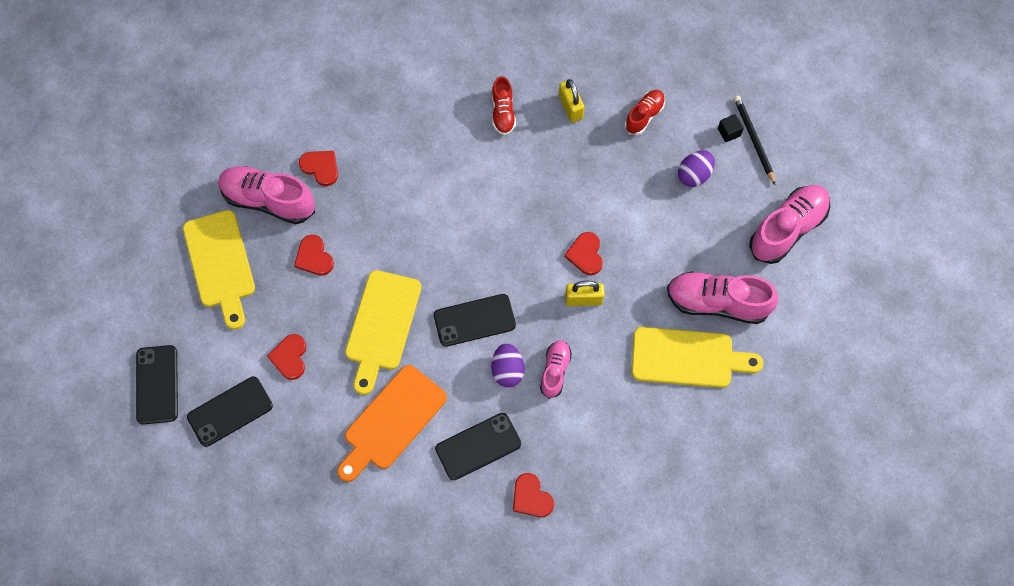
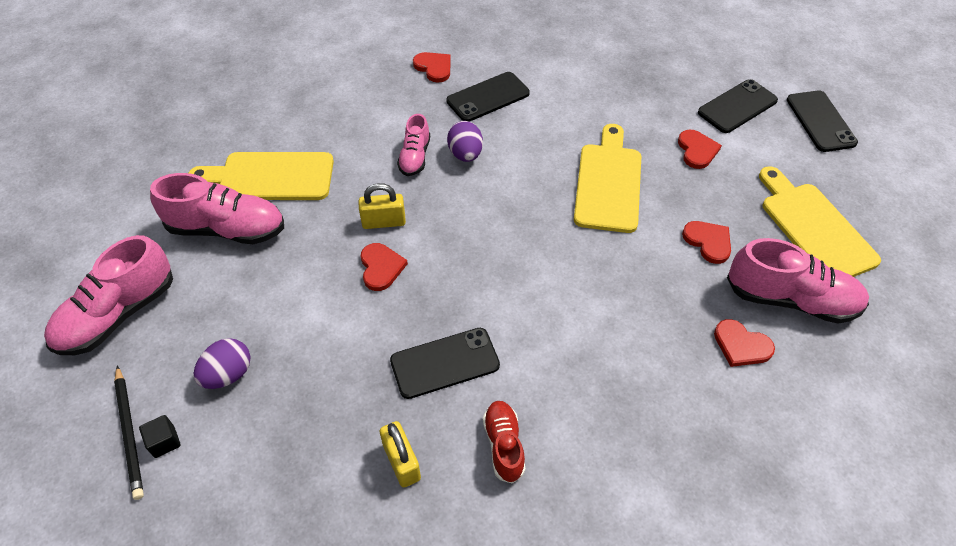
camera: 175 degrees right, 15 degrees down
(392, 422) = (576, 109): orange cutting board -> none
(474, 320) = (507, 194): black phone -> black phone (445, 363)
(644, 116) = (289, 458): red shoe -> none

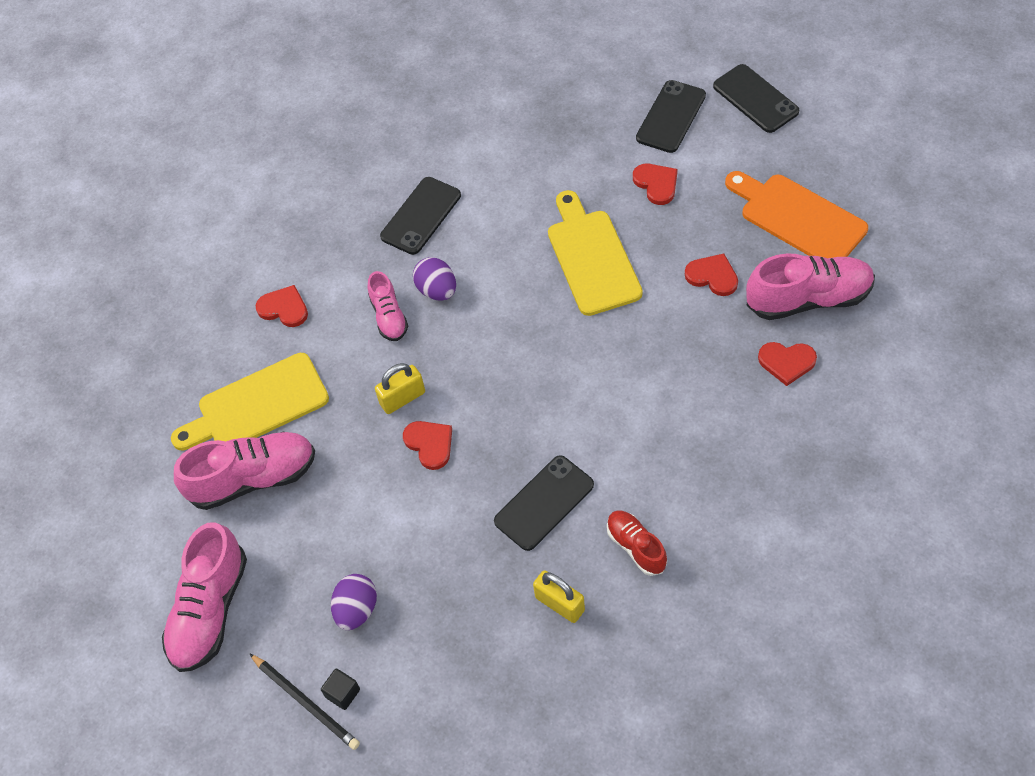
camera: 20 degrees left, 5 degrees up
(434, 67) = (343, 206): red heart -> red heart (284, 308)
(814, 227) = (797, 218): yellow cutting board -> orange cutting board

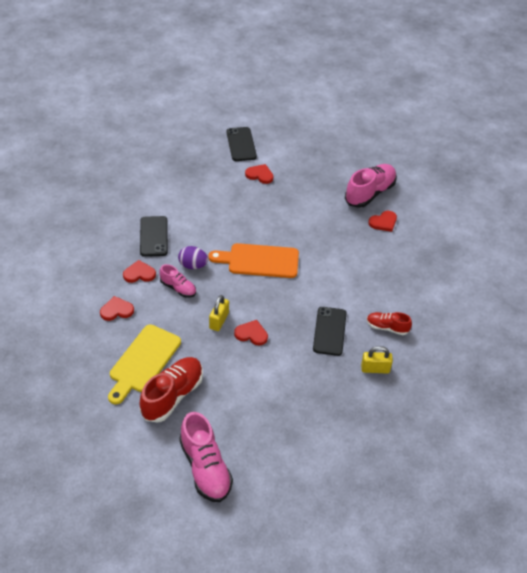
camera: 45 degrees left, 10 degrees down
(253, 478) = (172, 396): pink shoe -> red shoe
(305, 702) = (294, 480): black pencil -> none
(342, 693) = (309, 465): black cube -> none
(357, 609) = (282, 425): purple egg -> none
(591, 257) = (257, 218): yellow cutting board -> none
(712, 276) = (320, 202): red heart -> red heart (139, 273)
(755, 99) = (274, 122): black phone -> none
(797, 218) = (336, 163): orange cutting board -> orange cutting board (259, 261)

